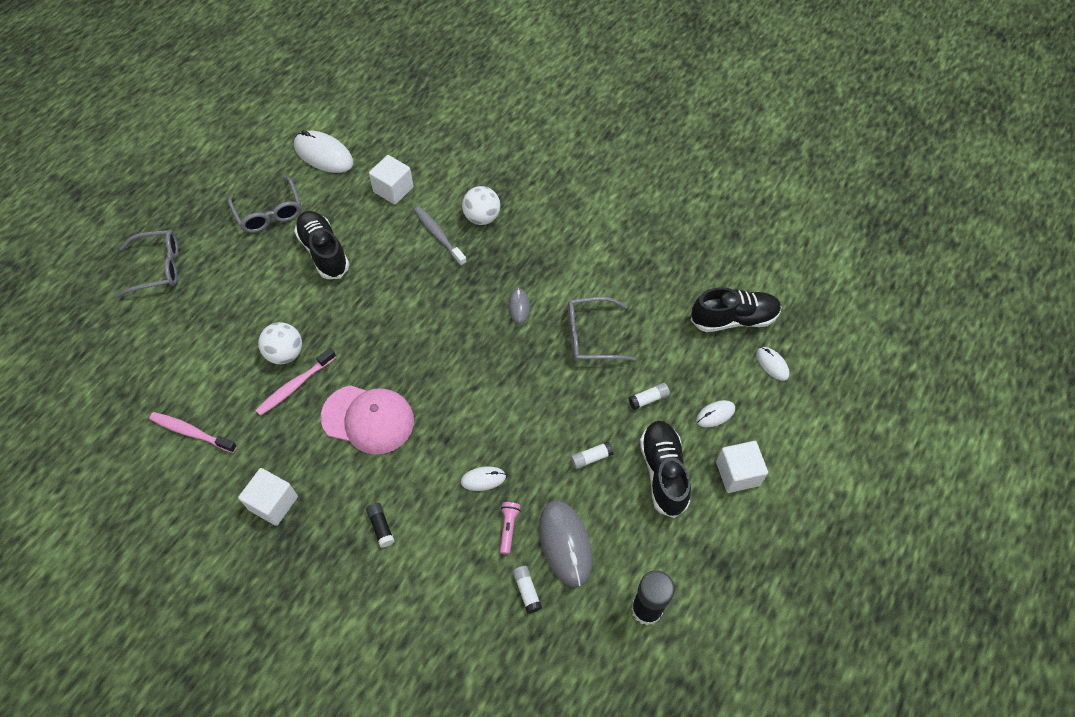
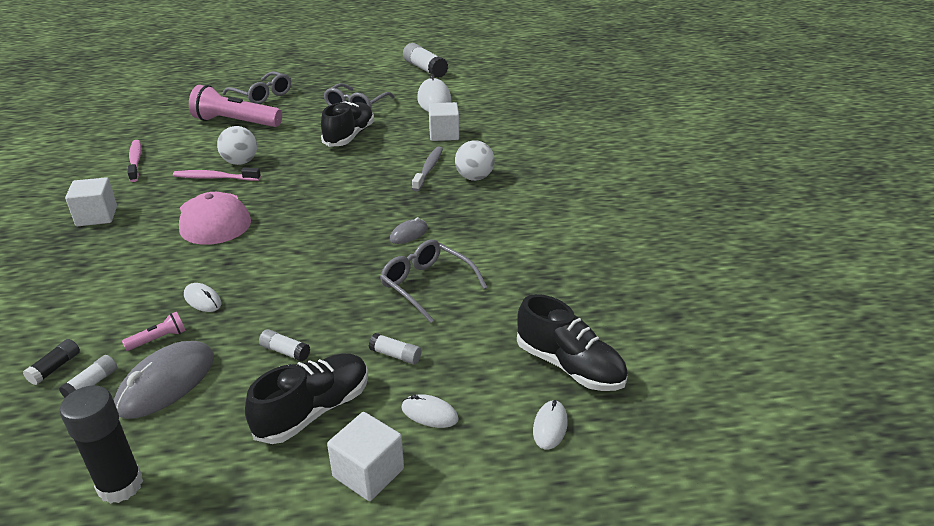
camera: 50 degrees right, 25 degrees down
(196, 318) = (235, 122): none -> pink flashlight
(252, 119) = (425, 69): none -> white glue stick
(381, 527) = (109, 271): black glue stick -> black glue stick (55, 368)

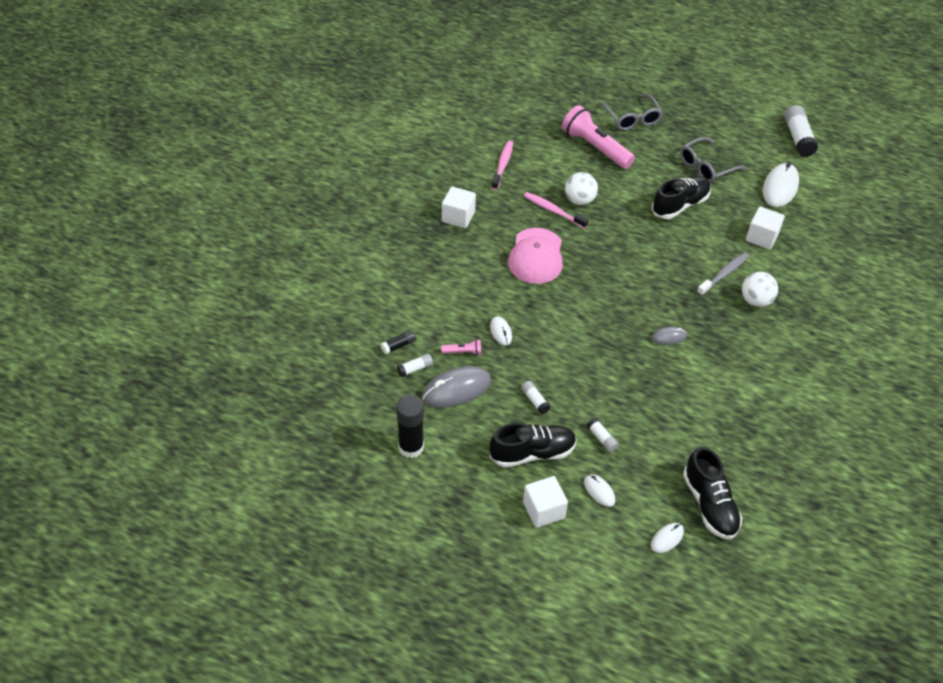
camera: 30 degrees right, 15 degrees up
(427, 285) = (654, 391): grey glasses -> none

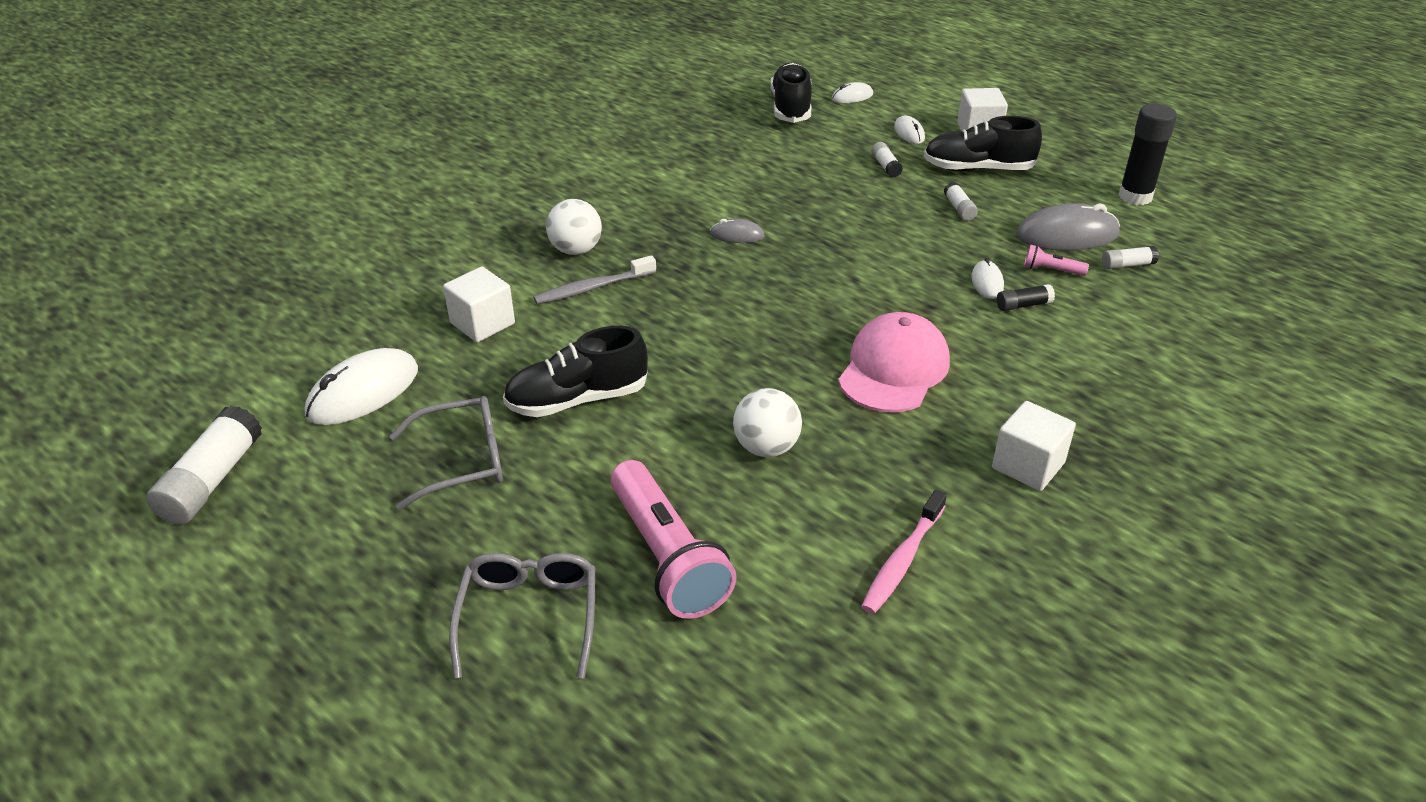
camera: 160 degrees left, 10 degrees down
(398, 345) = (1154, 294): black glue stick -> black glue stick (1023, 305)
(553, 211) = (828, 439): pink toothbrush -> none

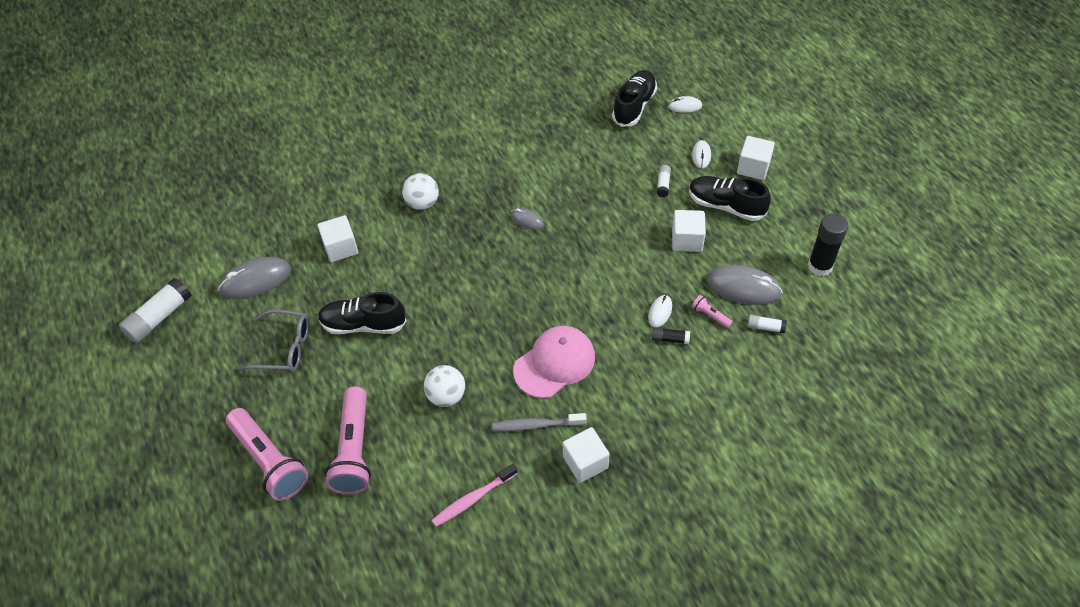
camera: 25 degrees right, 15 degrees up
(363, 392) = (255, 280): white mouse -> grey mouse
(529, 616) = (269, 461): grey glasses -> pink flashlight
(592, 288) = (416, 239): grey toothbrush -> grey toothbrush (536, 425)
(959, 208) = (687, 240): white glue stick -> white cube

